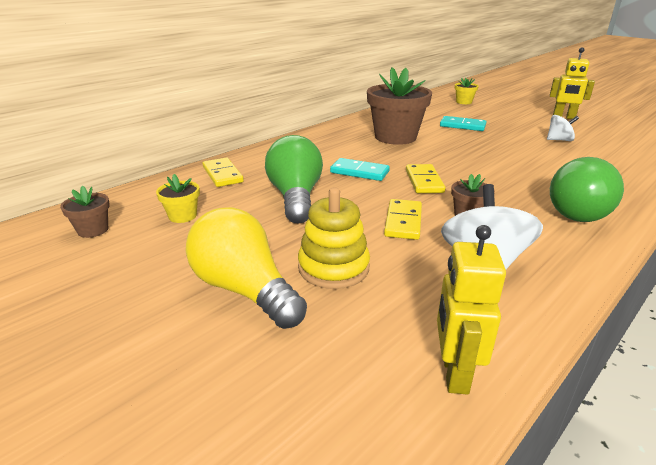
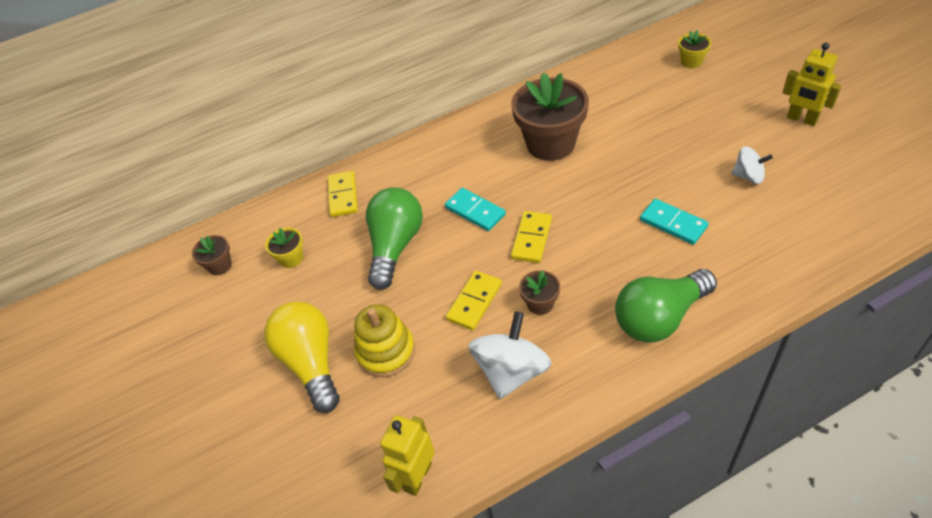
camera: 25 degrees right, 20 degrees up
(462, 126) = (648, 126): turquoise domino -> turquoise domino (673, 223)

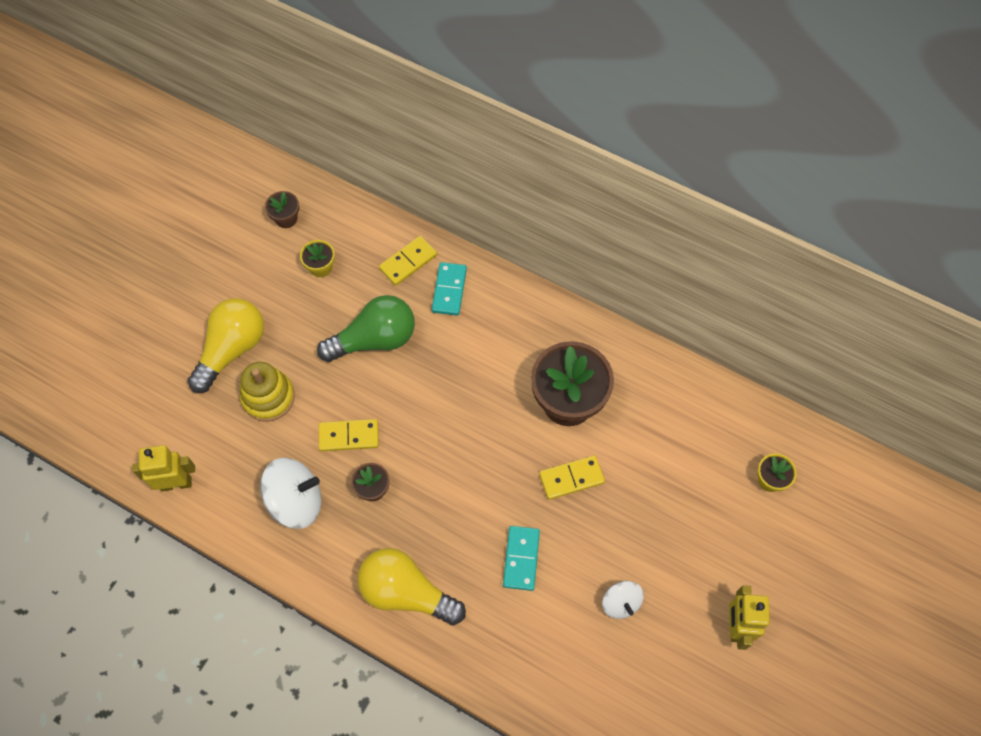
camera: 50 degrees right, 15 degrees up
(475, 211) = (447, 381): turquoise domino -> turquoise domino (449, 290)
(531, 238) = (440, 446): yellow domino -> yellow domino (571, 478)
(660, 318) = (406, 592): green light bulb -> yellow light bulb

